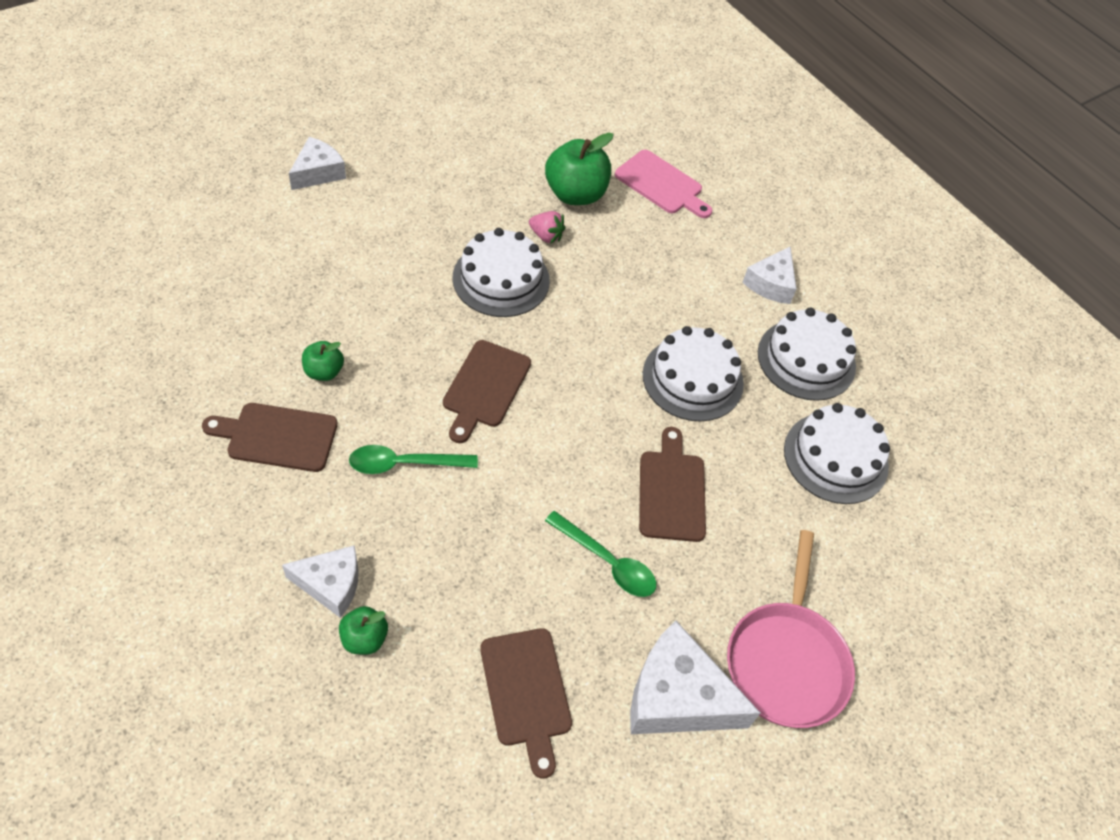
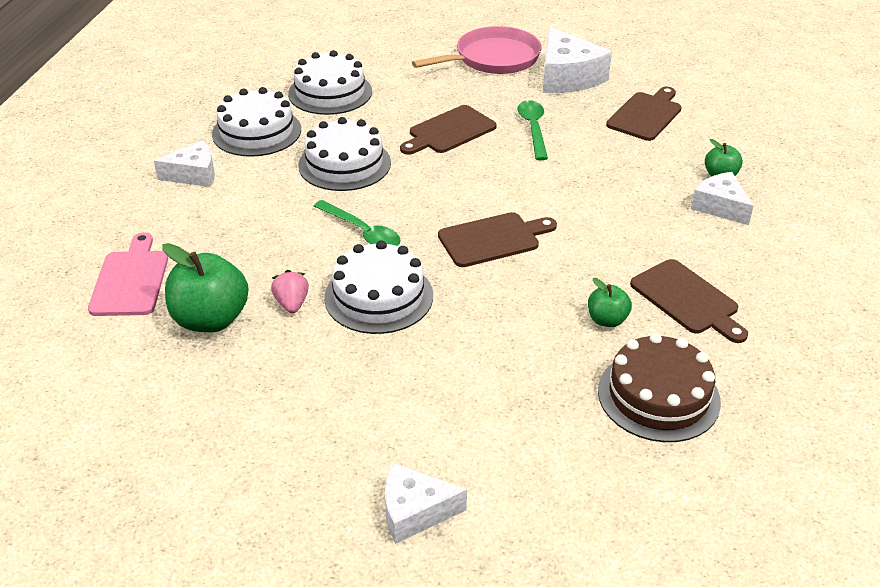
camera: 125 degrees left, 15 degrees down
(235, 333) = (658, 396): none -> brown cake
(404, 463) = (605, 233): green spoon -> green spoon (362, 232)

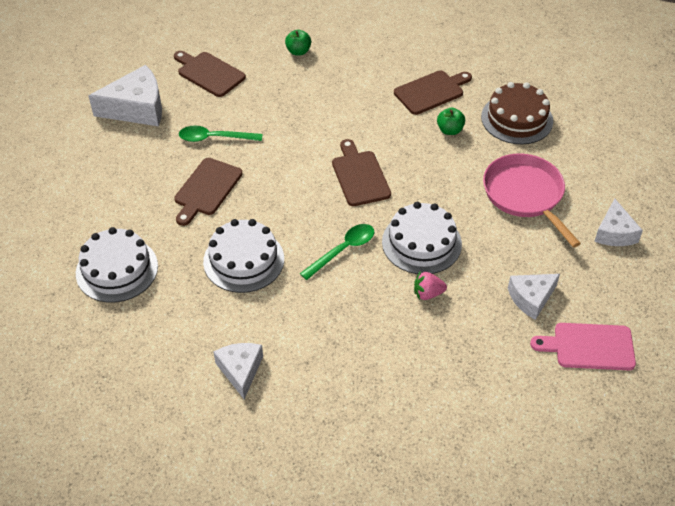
camera: 85 degrees left, 10 degrees up
(131, 280) = (393, 403): pink cutting board -> pink cutting board (589, 347)
(211, 319) = (444, 343): green apple -> none
(257, 132) = (175, 325): white cake -> none
(449, 131) = (206, 189): brown cutting board -> brown cutting board turned 60 degrees clockwise
(493, 59) = (89, 151): pink pan -> pink pan (525, 195)
(720, 206) = (334, 59): white cheese -> white cheese (531, 298)

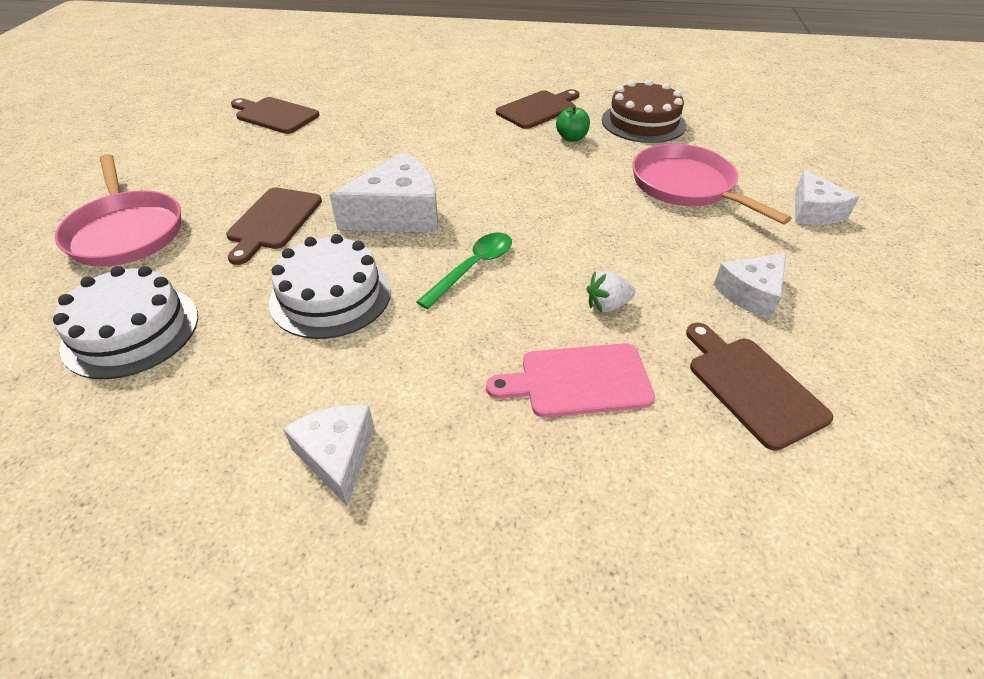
camera: 10 degrees left, 5 degrees down
(104, 186) = (126, 232): none -> pink pan
(137, 108) = (182, 152): white cheese -> white cheese (398, 214)
(214, 138) = (283, 170): green spoon -> none
(298, 51) = (379, 90): green apple -> none
(359, 176) = (475, 188): brown cutting board -> brown cutting board (751, 386)
(421, 243) = (577, 248): white cake -> none
(428, 293) = (607, 305): pink strawberry -> white strawberry
(589, 347) = (864, 344): pink cutting board -> pink cutting board (578, 381)

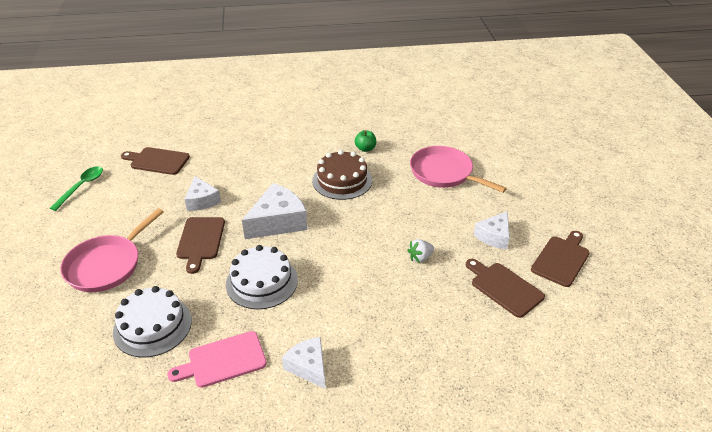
camera: 15 degrees left, 5 degrees down
(126, 232) = (107, 265): pink pan -> pink pan turned 75 degrees clockwise
(473, 268) = (337, 249): green spoon -> green spoon (81, 187)
(538, 109) = (337, 129): brown cutting board -> brown cutting board (561, 259)
(578, 381) = (417, 302): pink cutting board -> pink cutting board (223, 360)
(643, 122) = (406, 129): brown cake -> brown cake (342, 180)
(814, 211) = (518, 178): white cheese -> white cheese (202, 201)

